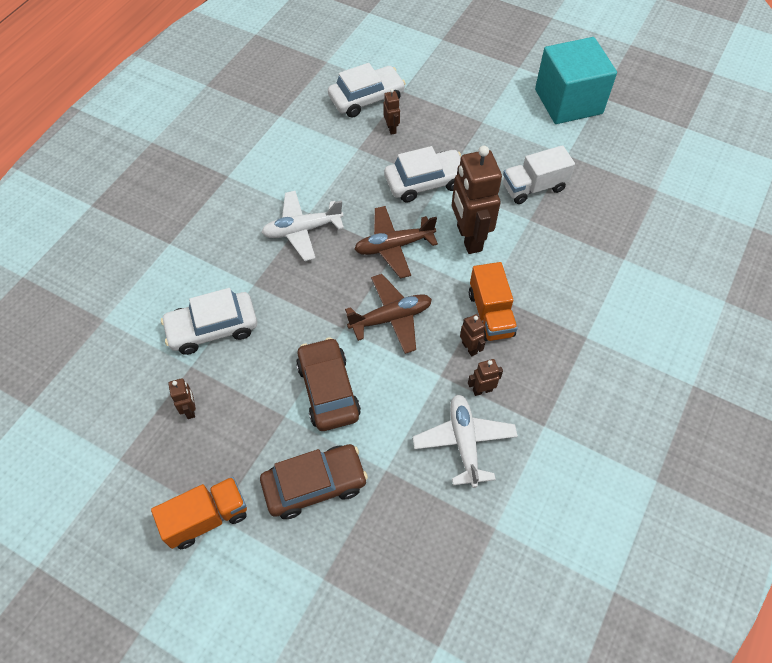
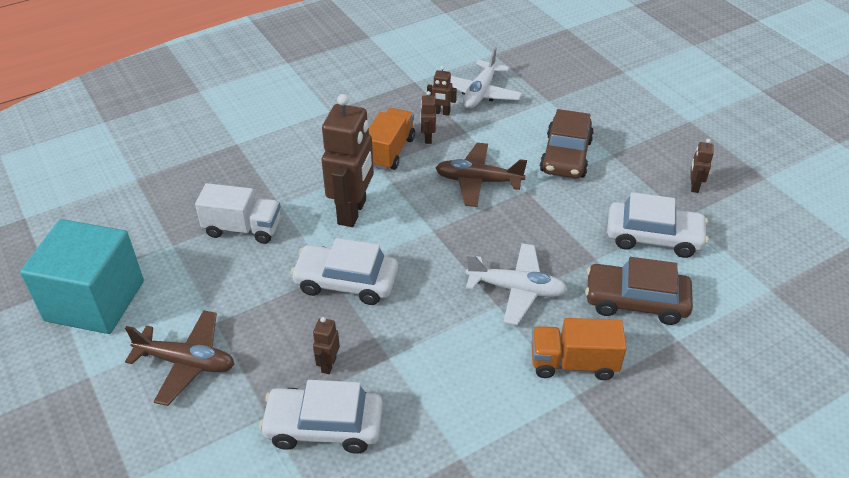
camera: 150 degrees left, 15 degrees down
(207, 518) = (698, 122): orange truck -> orange truck (573, 363)
(314, 485) = (607, 111): brown car -> brown car (636, 301)
(394, 246) = (431, 235): brown plane -> brown plane (186, 363)

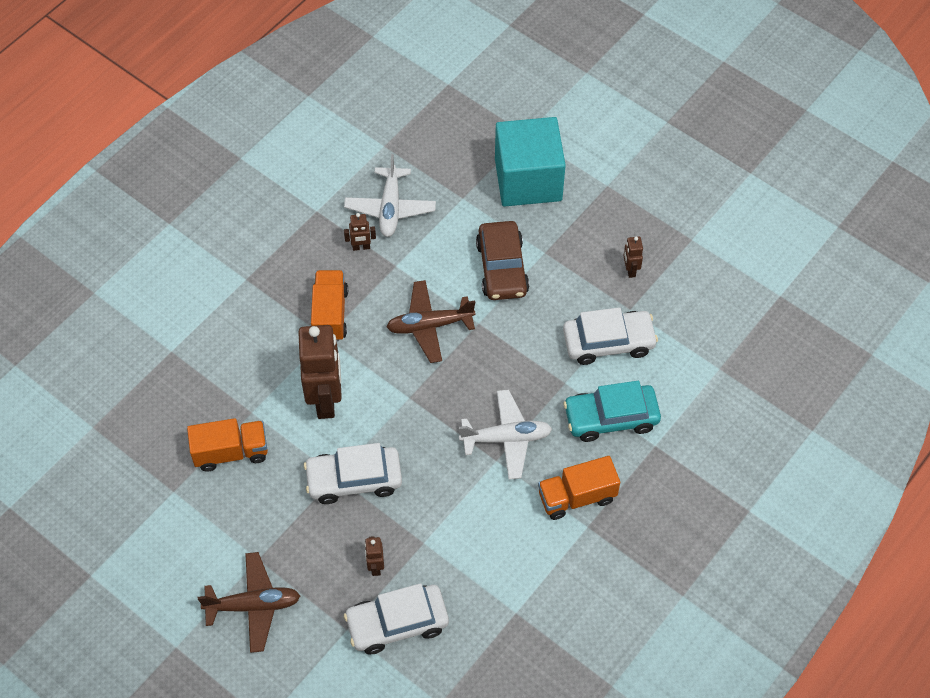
camera: 20 degrees left, 15 degrees up
(95, 301) = (136, 573): turquoise cube -> turquoise cube (528, 180)
(243, 229) = (231, 452): white truck -> orange truck
(428, 138) = (361, 286): brown robot -> none
(636, 301) = (611, 418): brown car -> turquoise car

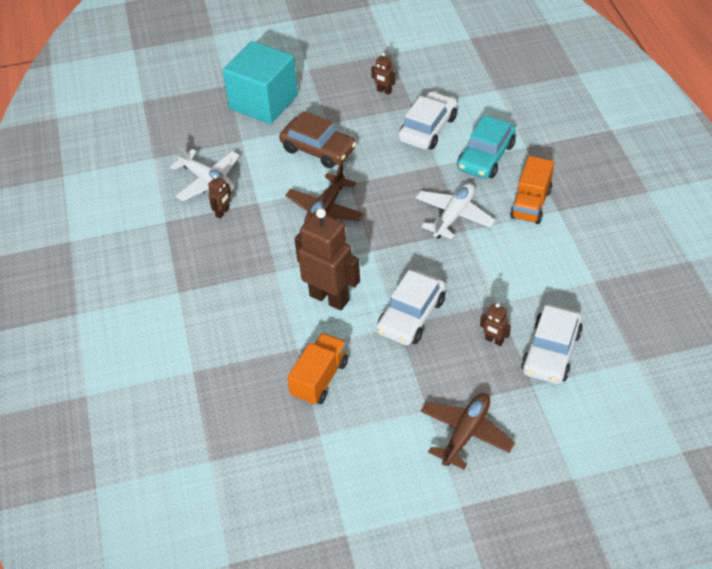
camera: 50 degrees left, 10 degrees down
(330, 314) = (260, 258): orange truck -> none

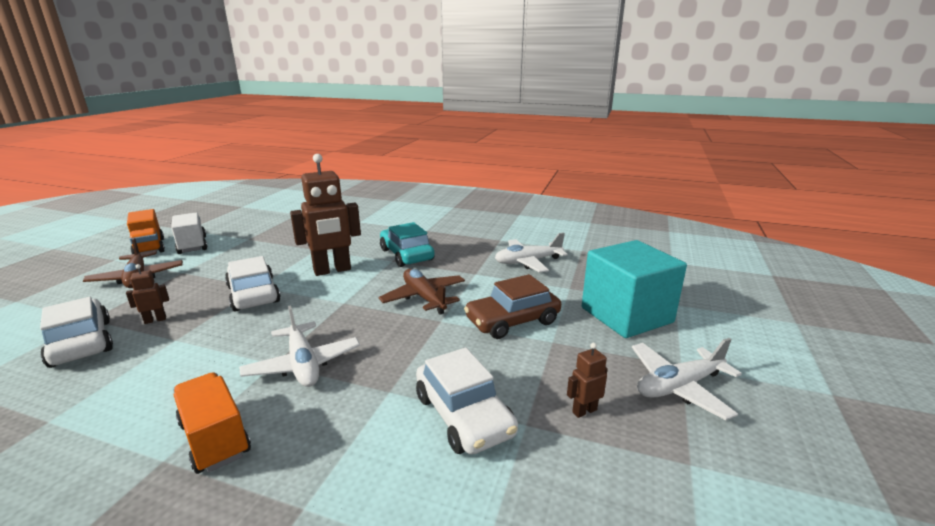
camera: 120 degrees right, 25 degrees down
(222, 212) = (482, 258): brown robot -> none
(319, 379) = (280, 249): orange truck -> orange truck (149, 247)
(332, 66) = (678, 387): none -> white plane
(376, 471) = (192, 245): none -> white truck
(486, 157) = (345, 444): turquoise car -> turquoise car (406, 255)

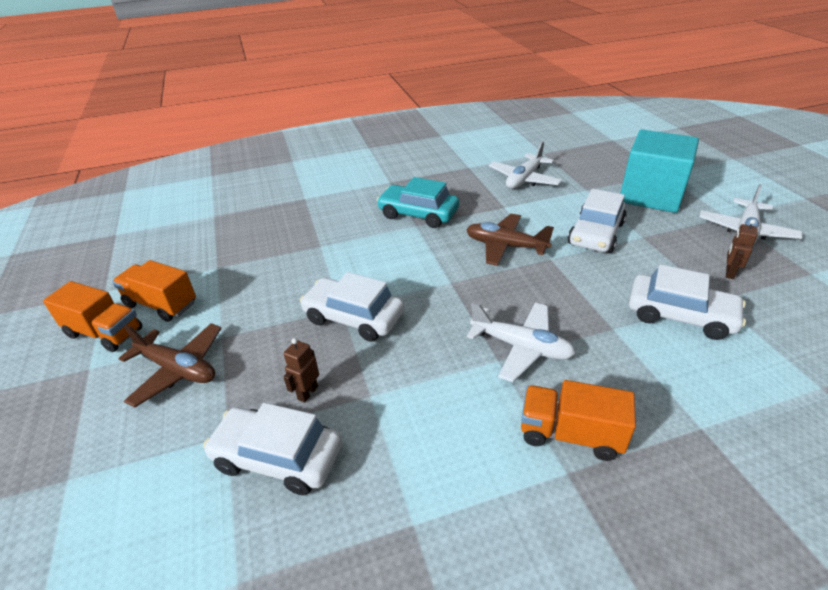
camera: 35 degrees left, 15 degrees up
(192, 245) = (161, 304): white truck -> orange truck
(332, 270) = (381, 259): brown robot -> none
(512, 321) = (595, 234): brown car -> white car

